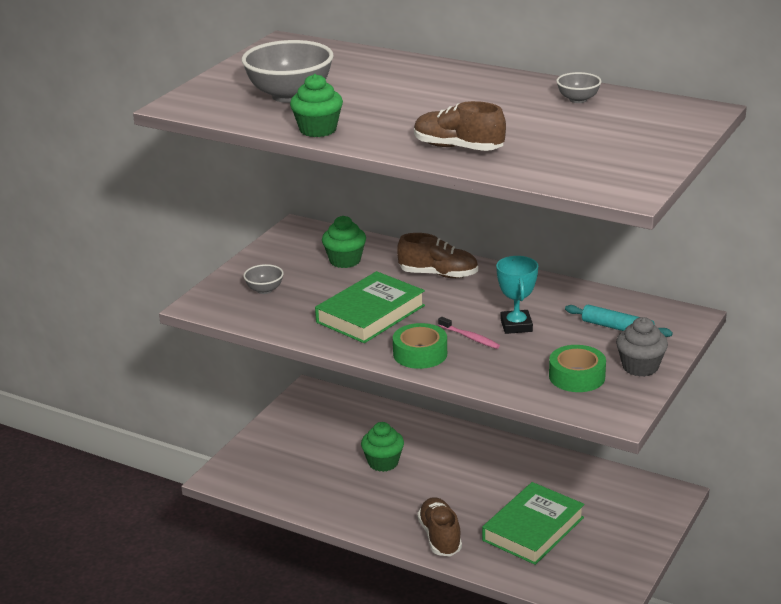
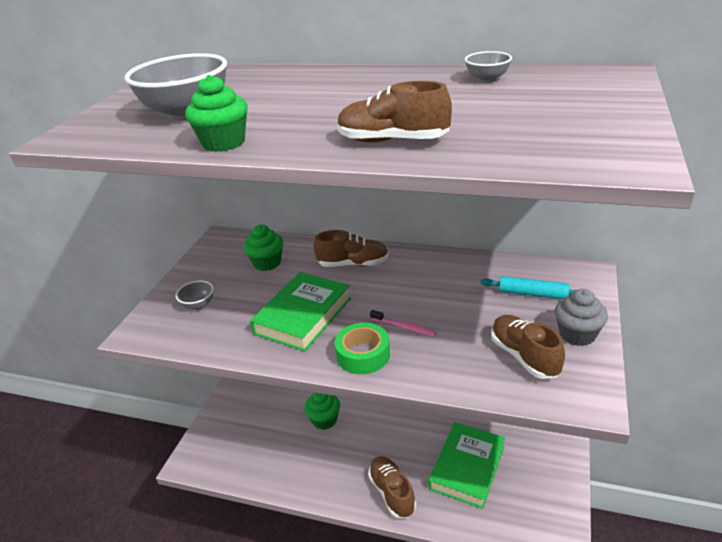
camera: 10 degrees left, 5 degrees up
(516, 325) = (441, 306): turquoise trophy -> none
(577, 376) = (524, 356): green tape -> brown shoe

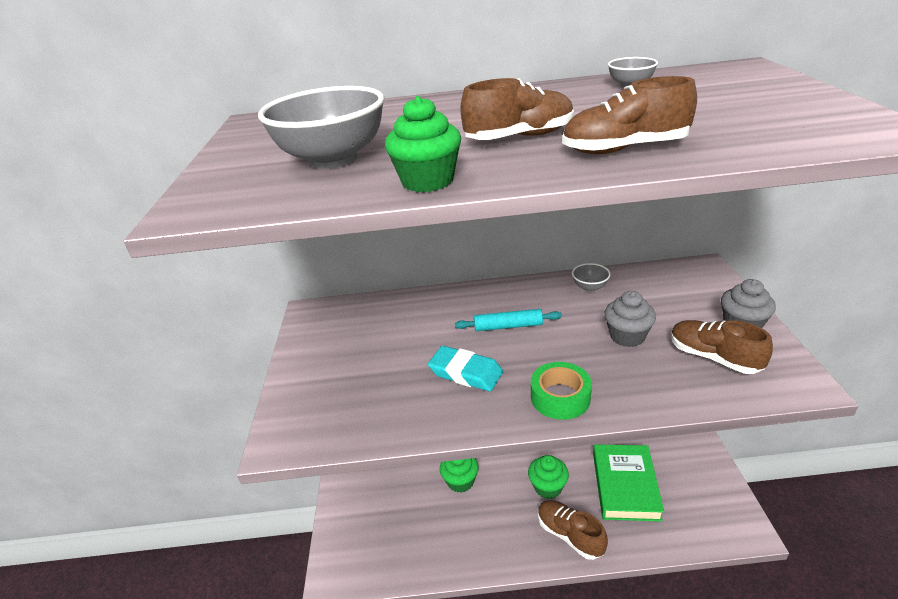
camera: 20 degrees left, 0 degrees up
(198, 305) = (335, 391): grey bowl -> grey bowl (590, 287)
(267, 263) = (384, 326): green cupcake -> green cupcake (548, 487)
(303, 316) = (465, 373): green book -> turquoise eraser
(353, 264) = (479, 307): brown shoe -> brown shoe (519, 137)
(404, 327) = (579, 358): pink toothbrush -> none
(460, 318) = (627, 336): none -> grey cupcake
(533, 294) = (674, 297): turquoise rolling pin -> turquoise rolling pin (508, 326)

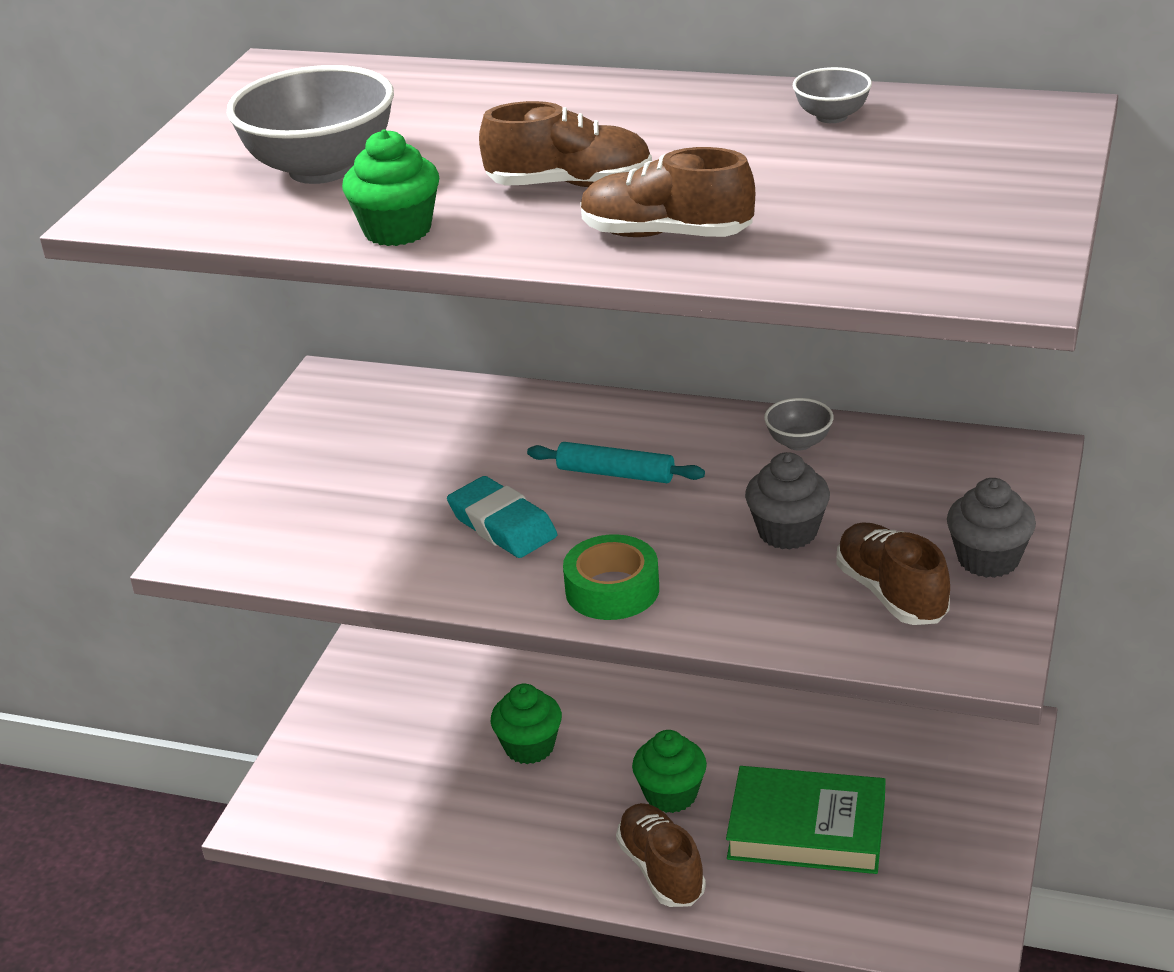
camera: 20 degrees right, 0 degrees up
(625, 485) = (806, 828): green book -> green book turned 75 degrees clockwise

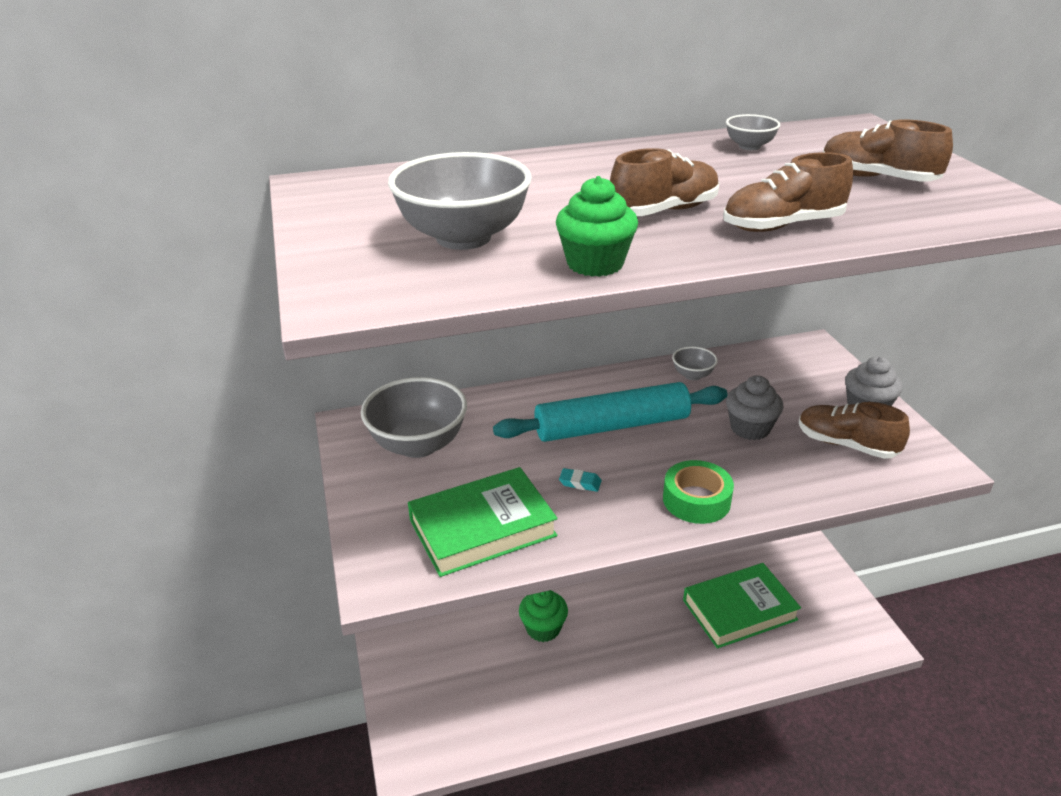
camera: 35 degrees left, 0 degrees up
(347, 536) = (482, 528): none -> green book
(374, 425) = (418, 445): none -> grey bowl
(502, 525) = (580, 482): turquoise eraser -> turquoise eraser, size x0.49
(615, 473) = (612, 426): turquoise rolling pin -> turquoise rolling pin, size x1.89
(661, 870) = (688, 672): brown shoe -> brown shoe (877, 178)
(671, 794) = (651, 622): green cupcake -> none

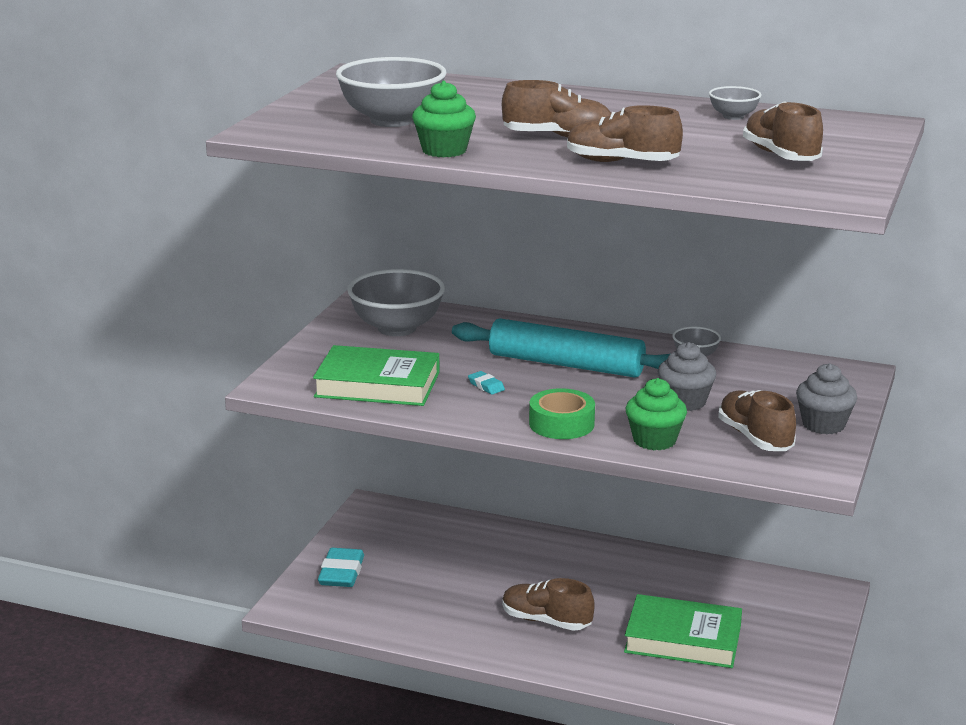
camera: 35 degrees right, 10 degrees down
(422, 689) = (341, 573): none -> turquoise eraser
(543, 628) = (483, 578): green cupcake -> green cupcake (654, 440)
(632, 648) = (546, 621): none -> brown shoe

